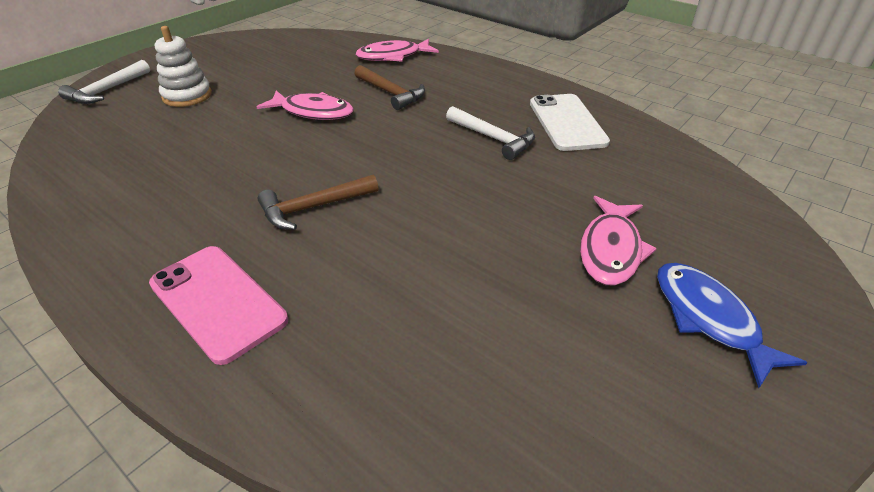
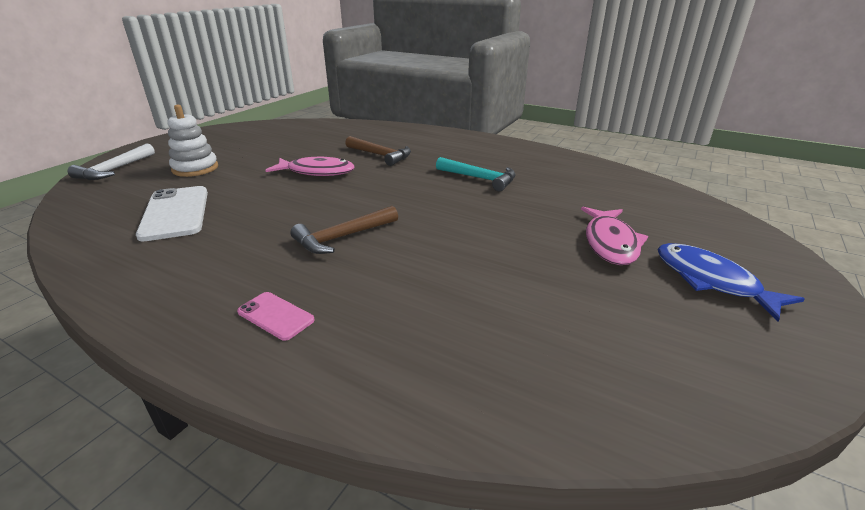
camera: 10 degrees left, 10 degrees down
(218, 301) = (276, 316): pink phone -> pink phone, size x0.52
(393, 56) = (372, 132): pink fish -> none
(493, 138) = (479, 178): white hammer -> turquoise hammer
(567, 122) = (534, 164): white phone -> white phone (175, 213)

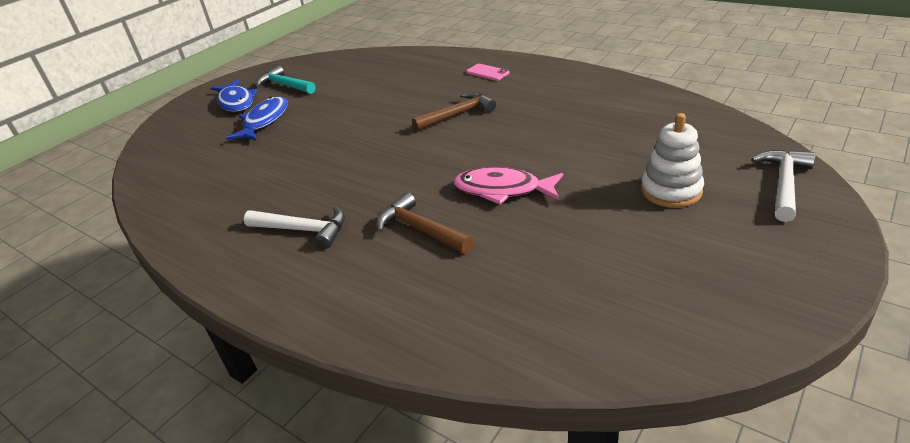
camera: 170 degrees left, 5 degrees up
(175, 213) = (618, 127): white phone -> none
(465, 156) = (303, 230): none -> white hammer
(479, 178) = (312, 185): turquoise hammer -> turquoise hammer (285, 85)
(610, 243) = (264, 121): pink fish -> blue fish

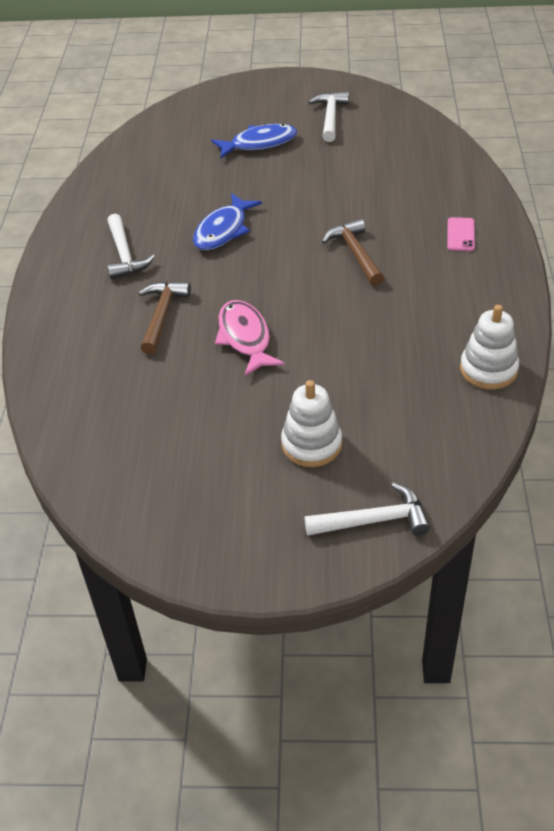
camera: 55 degrees right, 10 degrees up
(236, 102) = (279, 108): blue fish -> blue fish (223, 230)
(285, 85) = (330, 117): turquoise hammer -> white hammer
(457, 114) = (355, 254): brown hammer -> brown hammer turned 135 degrees counterclockwise
(641, 97) = (488, 369): none -> white stacking toy

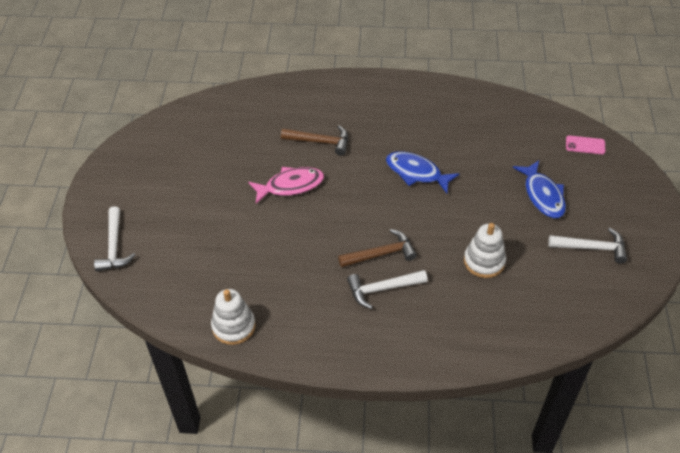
camera: 90 degrees right, 5 degrees up
(124, 255) = (390, 119): white hammer -> white hammer (382, 289)
(311, 444) = (183, 218): white stacking toy -> white stacking toy (484, 261)
(460, 234) = (402, 330): pink phone -> pink phone (585, 145)

